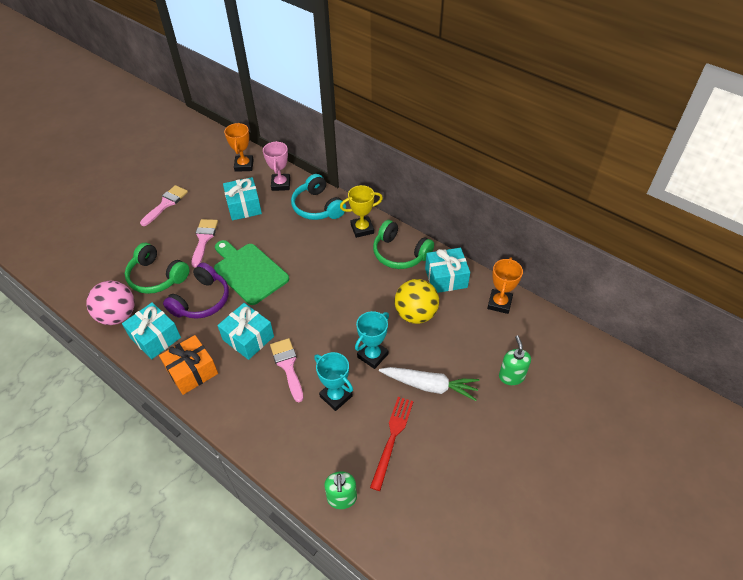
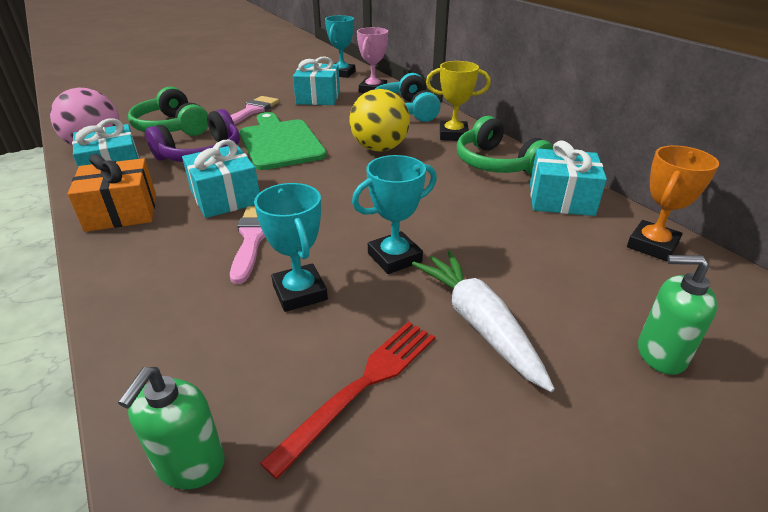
camera: 20 degrees right, 15 degrees down
(166, 204) = (236, 84): pink brush -> none
(244, 165) = (342, 73): orange trophy -> turquoise trophy
(415, 314) = (493, 226): yellow ball -> yellow ball (379, 148)
(430, 386) = (478, 323): white carrot -> white carrot turned 150 degrees counterclockwise
(511, 376) = (660, 354): green soap dispenser -> green soap dispenser turned 90 degrees counterclockwise

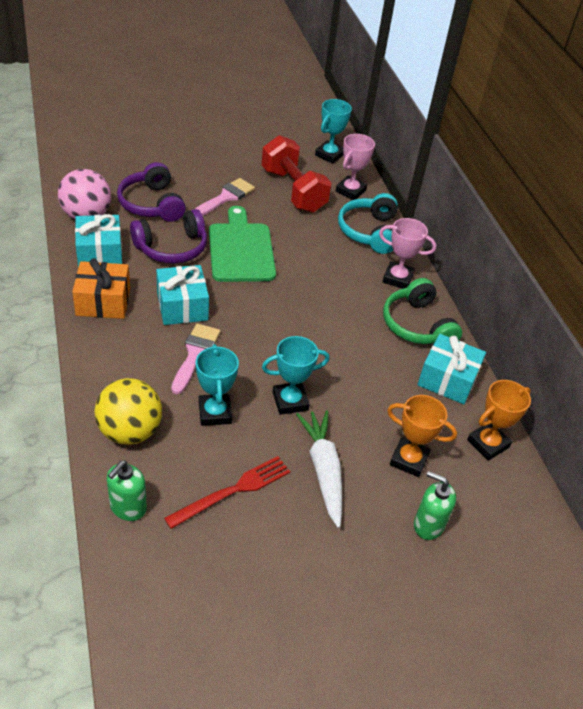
camera: 10 degrees right, 10 degrees up
(172, 127) = (152, 204): green headphones -> purple headphones
(318, 97) = (293, 190): turquoise gift -> red dumbbell
(379, 148) = (324, 279): yellow ball -> yellow ball (130, 431)
(453, 135) = (397, 278): yellow trophy -> pink trophy
(577, 284) = (409, 460): none -> orange trophy

